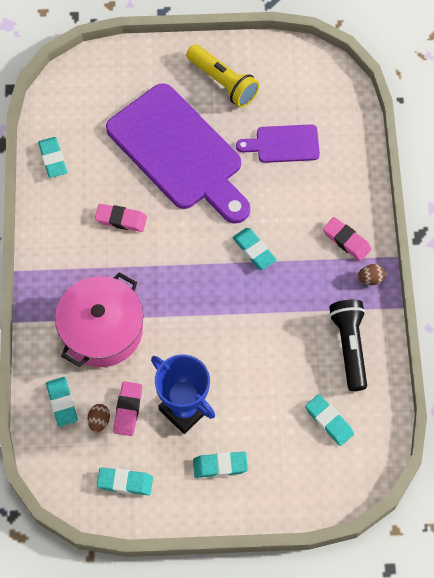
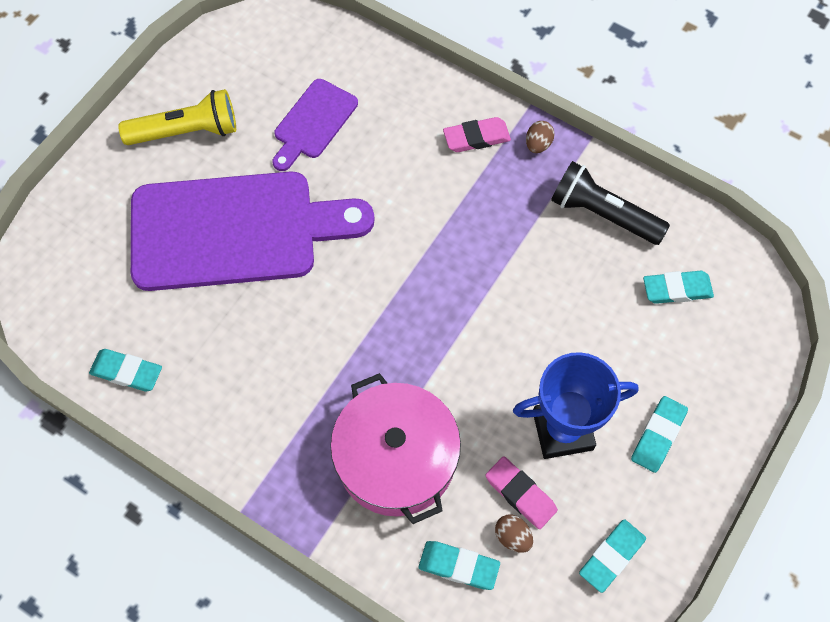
camera: 55 degrees left, 0 degrees up
(121, 219) = (269, 346): pink eraser -> none
(254, 250) = (419, 233): turquoise eraser -> none

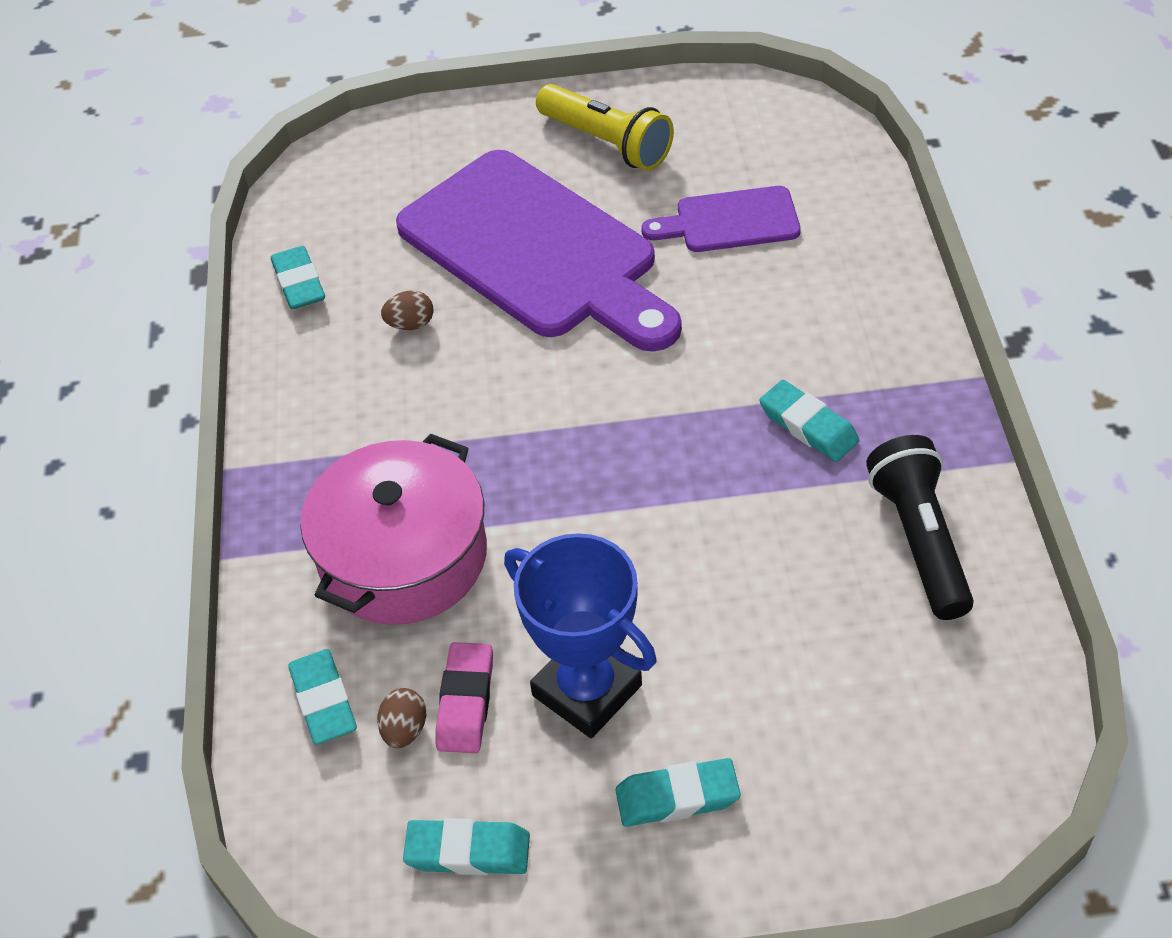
camera: 55 degrees right, 15 degrees down
(476, 137) = (877, 359): pink eraser -> none
(538, 144) = (938, 418): brown egg -> brown egg (410, 324)
(677, 289) = (903, 685): turquoise eraser -> turquoise eraser (808, 426)

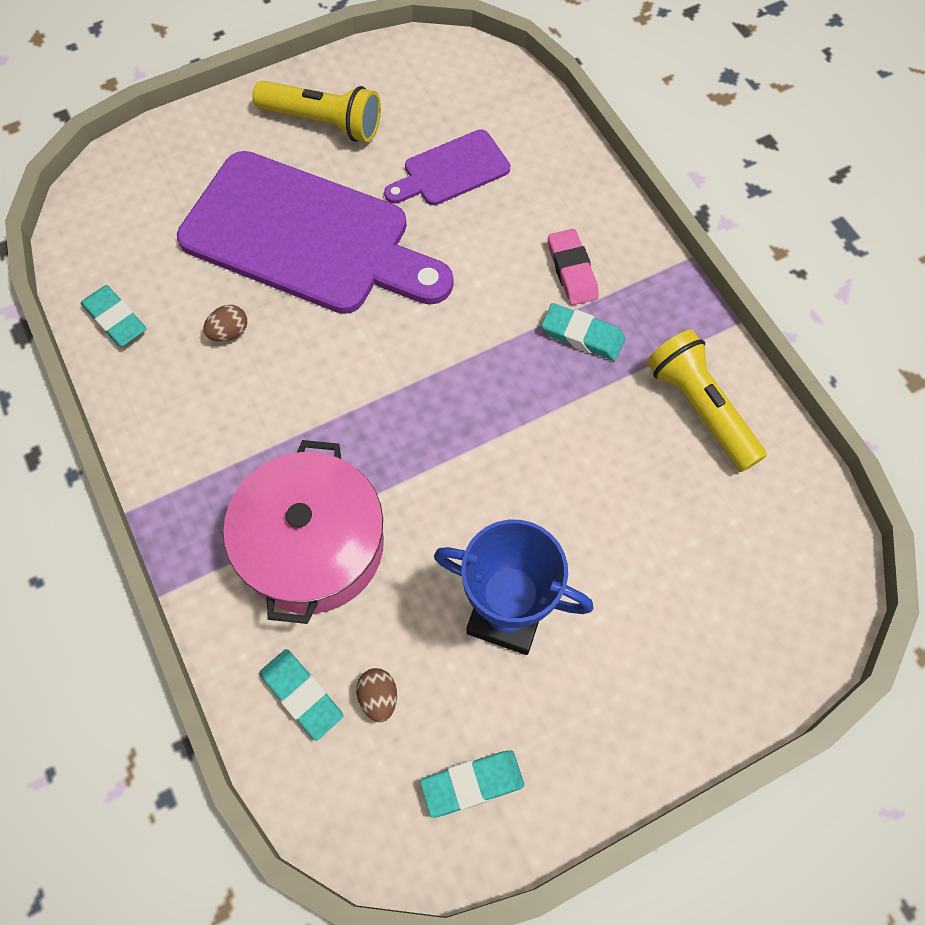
camera: 25 degrees left, 15 degrees up
(466, 702) = (417, 657): pink eraser -> pink eraser (572, 270)
(677, 797) = (610, 681): turquoise eraser -> none
(919, 540) = (700, 408): black flashlight -> yellow flashlight

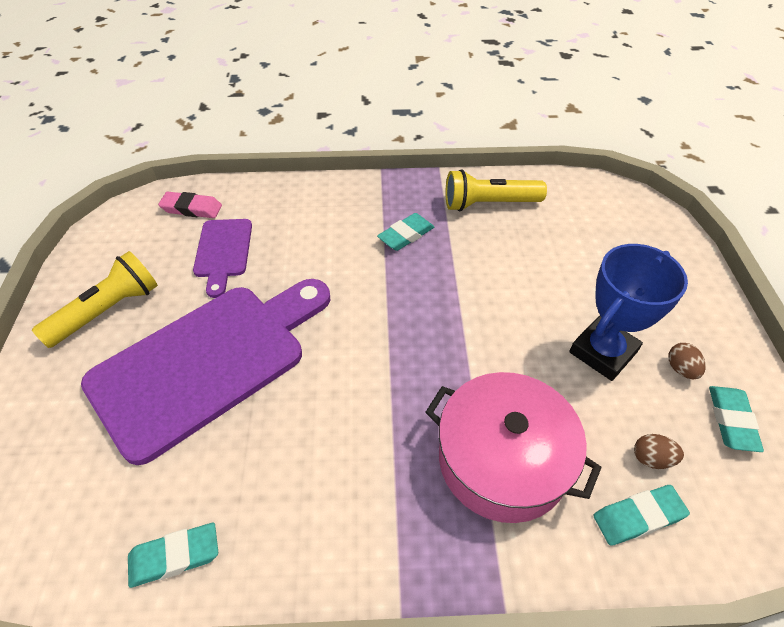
camera: 65 degrees left, 15 degrees down
(229, 332) = (260, 454): brown egg -> brown egg (680, 369)
(572, 270) = (353, 222): pink eraser -> pink eraser (192, 208)

